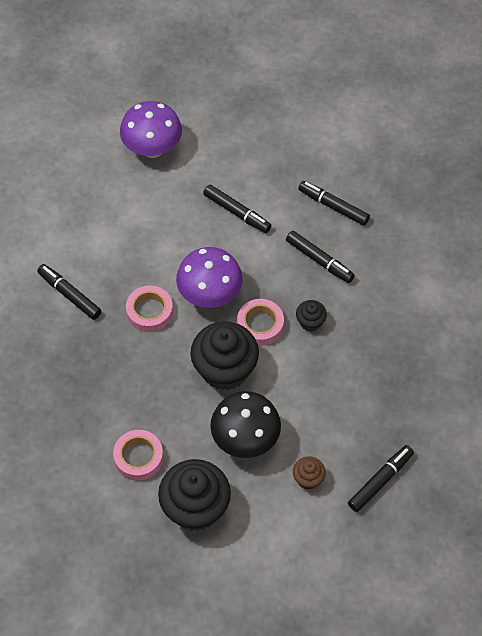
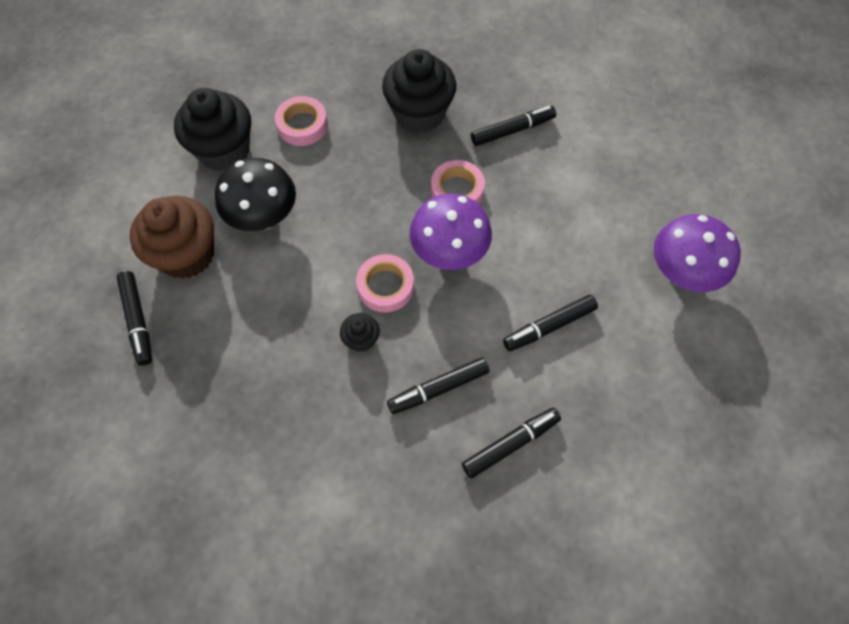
camera: 115 degrees right, 5 degrees up
(225, 369) = (351, 231): black cupcake -> black cupcake (419, 113)
(308, 479) = (187, 254): brown cupcake -> brown cupcake, size x2.14

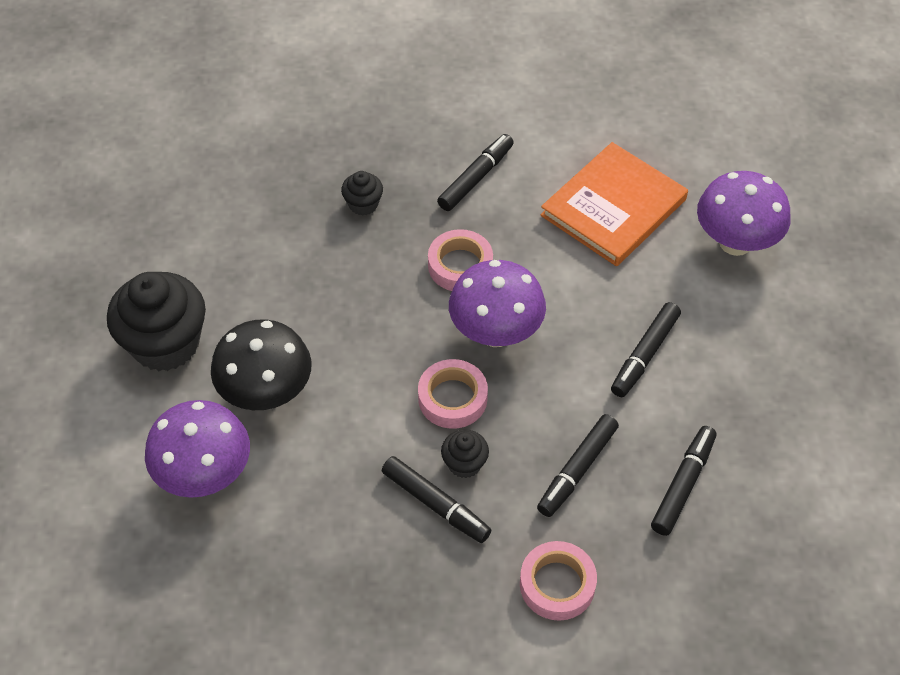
camera: 30 degrees left, 10 degrees down
(138, 320) = (199, 571): black marker -> black marker (435, 504)
(187, 254) = (205, 475): brown cupcake -> purple mushroom
(302, 125) = (239, 275): pink tape -> pink tape (557, 584)
(419, 113) = (363, 204): black cupcake -> black cupcake, size x0.47
(601, 200) = (613, 207): none -> orange book

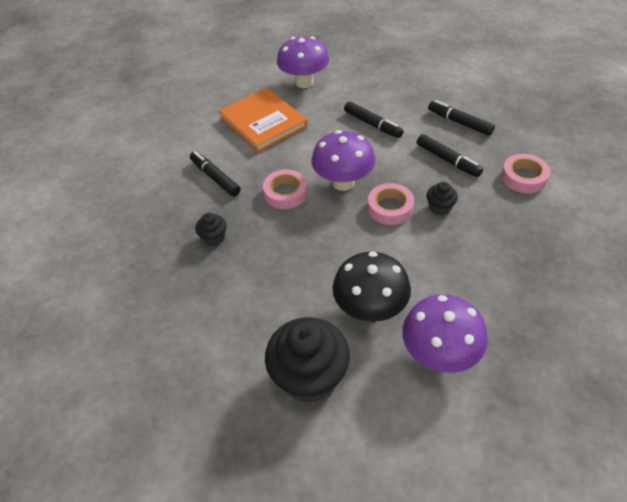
camera: 75 degrees left, 5 degrees down
(435, 504) = (468, 224): black marker -> none

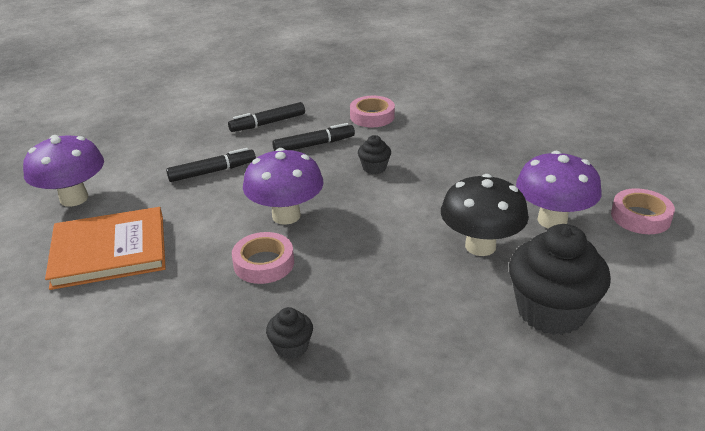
camera: 70 degrees left, 15 degrees down
(215, 178) = (174, 322): black marker -> none
(390, 208) = (351, 196): pink tape -> pink tape (640, 217)

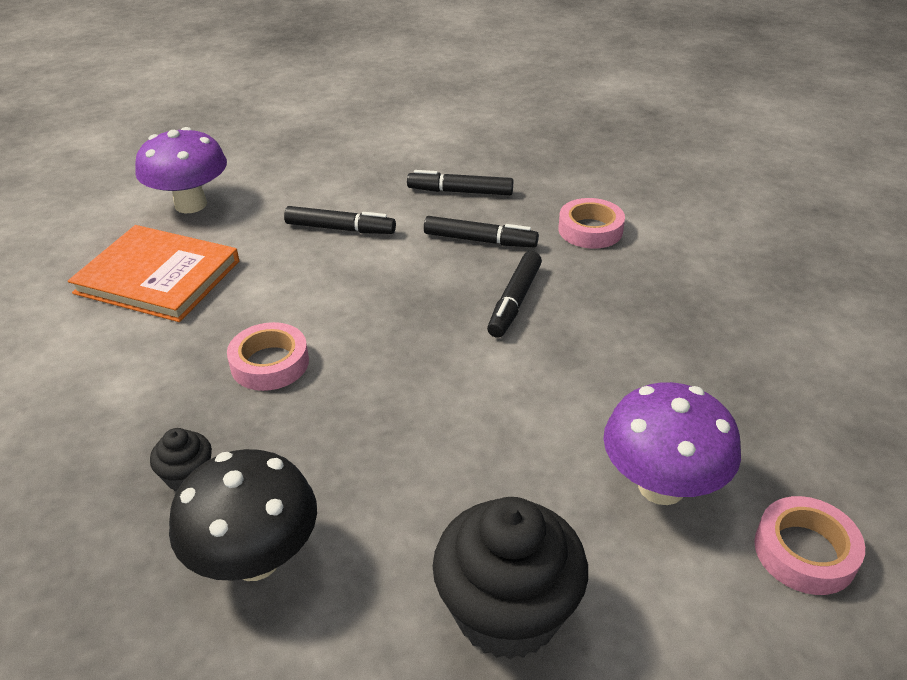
camera: 35 degrees right, 5 degrees up
(286, 216) = (353, 317): purple mushroom -> none
(374, 168) = (515, 301): black cupcake -> black marker
(480, 246) = (523, 470): black mushroom -> black mushroom (255, 559)

